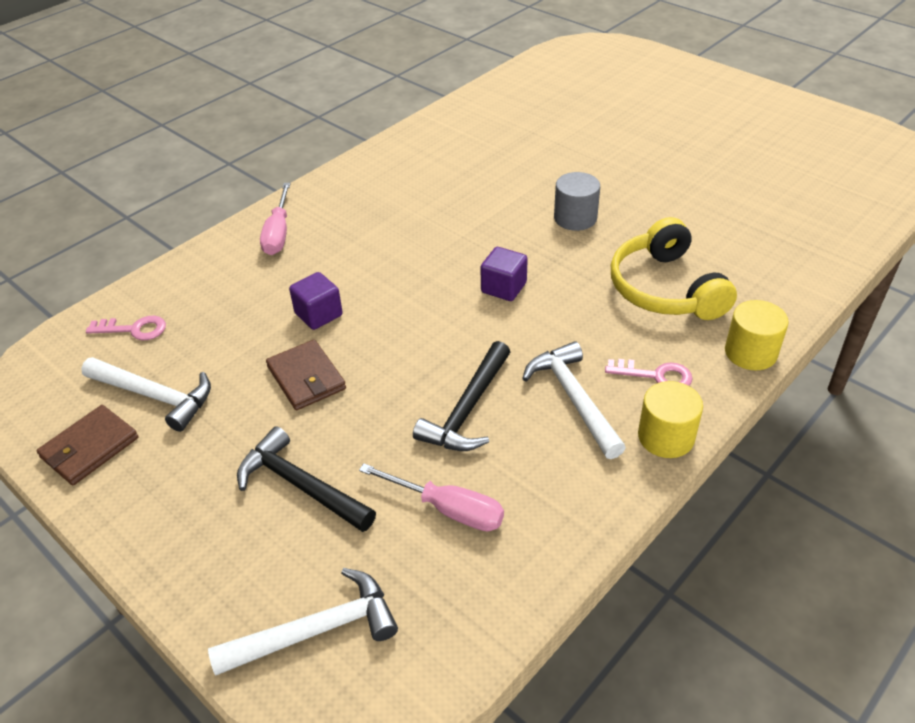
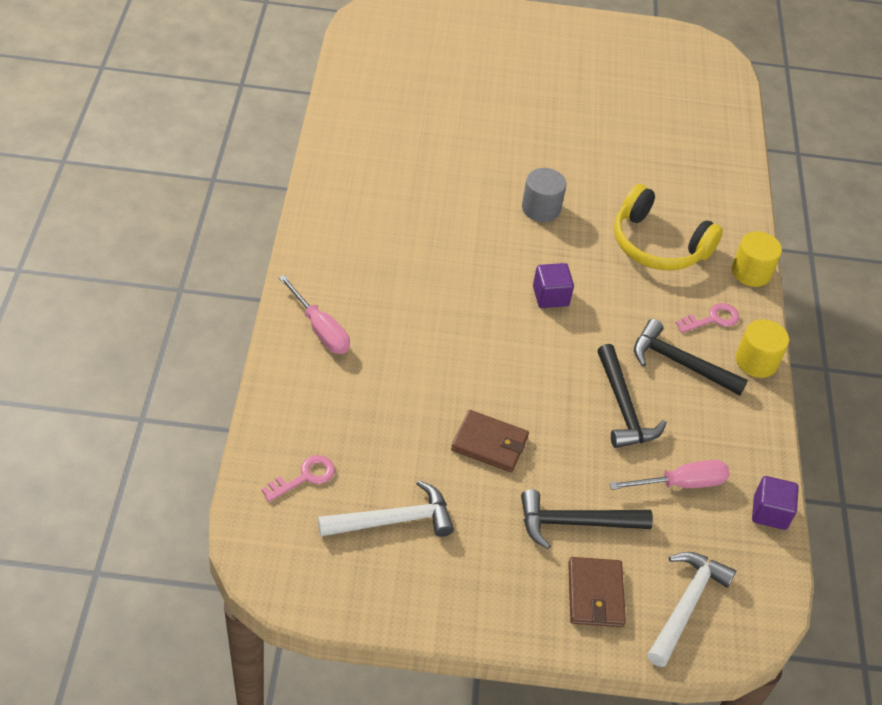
camera: 45 degrees left, 5 degrees up
(89, 448) = (394, 586): brown wallet -> brown wallet (595, 594)
(318, 314) = (439, 387): purple cube -> purple cube (770, 512)
(574, 399) = (680, 363): white hammer -> black hammer

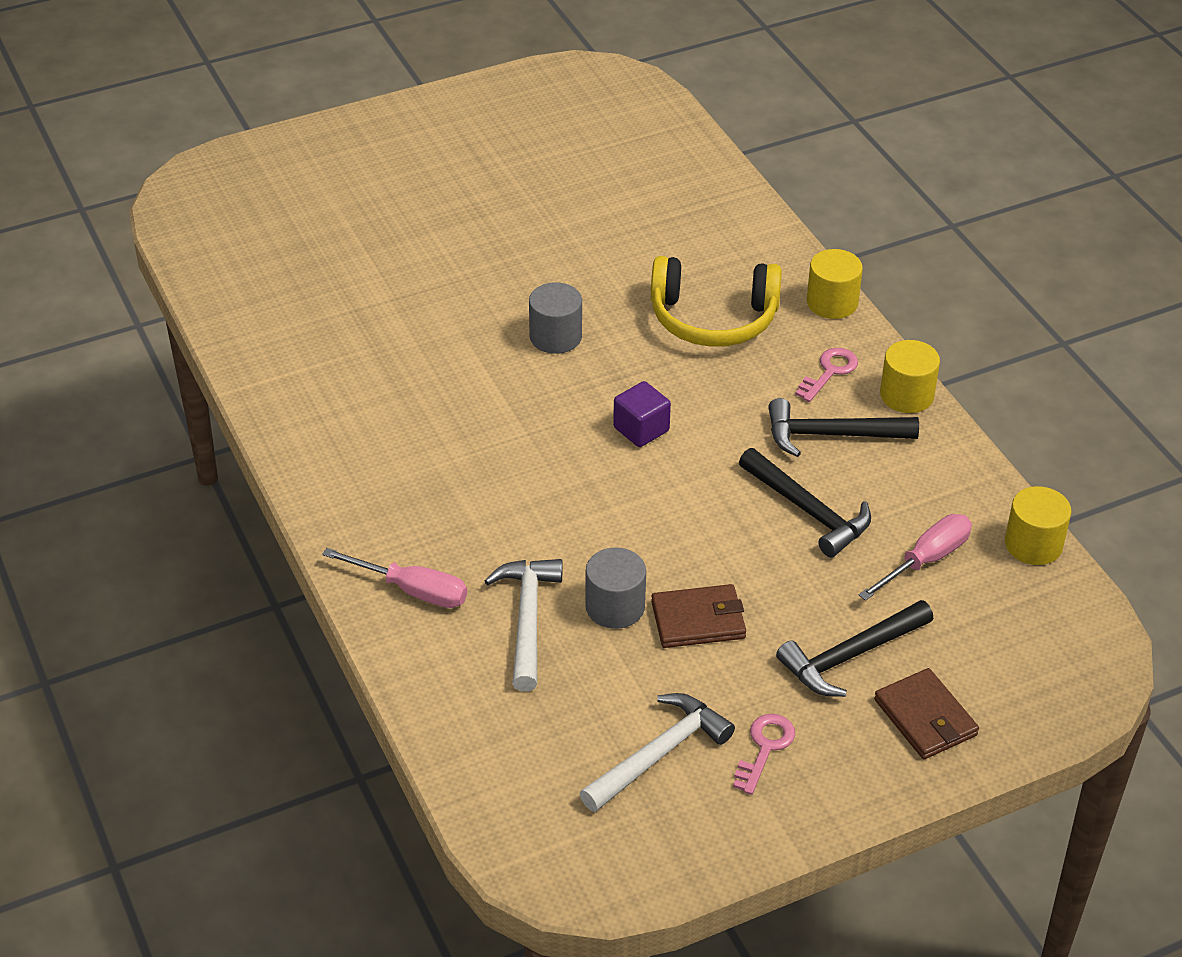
camera: 25 degrees left, 5 degrees down
(305, 477) = (525, 759): pink key -> pink key (765, 748)
(441, 406) = (615, 607): none -> grey cylinder
(685, 605) = (1021, 680): white hammer -> white hammer (527, 620)
(770, 512) = (1033, 544): purple cube -> yellow cylinder

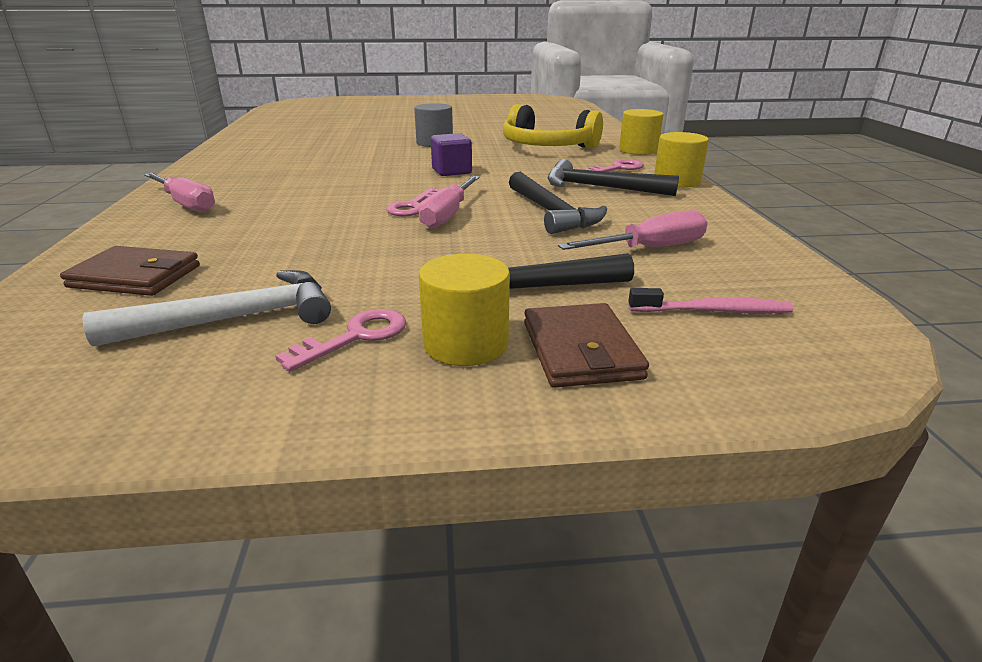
camera: 20 degrees right, 15 degrees down
(527, 620) = (245, 227): white hammer -> none
(615, 607) = (327, 231): grey cylinder -> none
(660, 532) = (413, 206): none -> pink key
(698, 620) = (390, 247): brown wallet -> brown wallet (135, 276)
(708, 542) = (448, 215): none -> pink screwdriver
(1000, 645) = (713, 311): none -> pink toothbrush
(1033, 544) = (775, 255): yellow cylinder -> yellow cylinder (465, 344)

